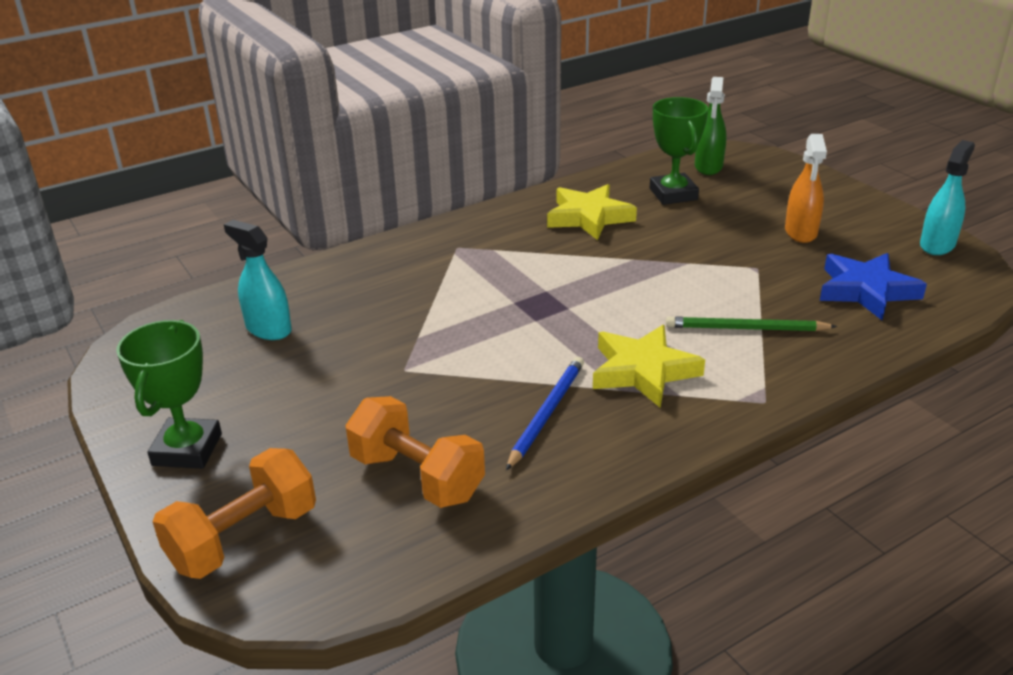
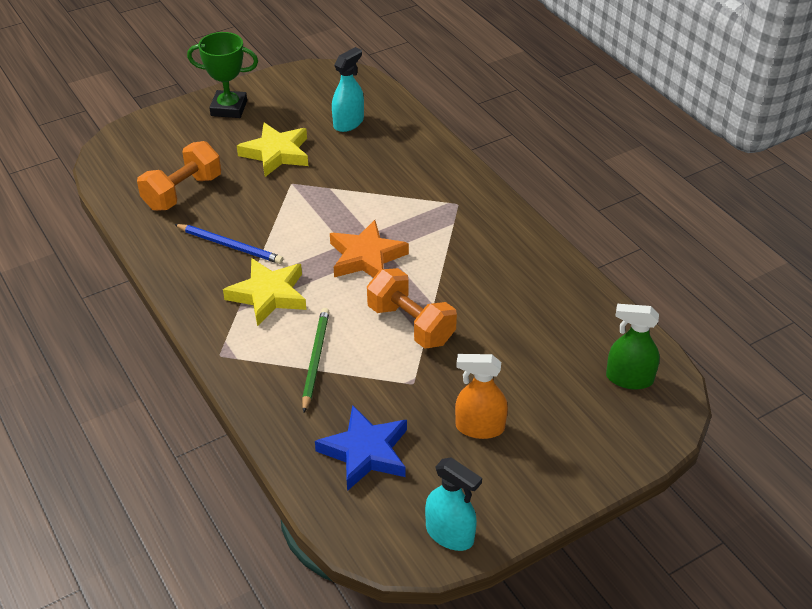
camera: 90 degrees right, 10 degrees up
(243, 538) = (151, 136): orange dumbbell -> orange dumbbell (411, 324)
(559, 303) = (366, 257): none -> orange star
(589, 217) = (510, 281): yellow star -> yellow star (276, 153)
(673, 194) = (560, 343): green trophy -> none

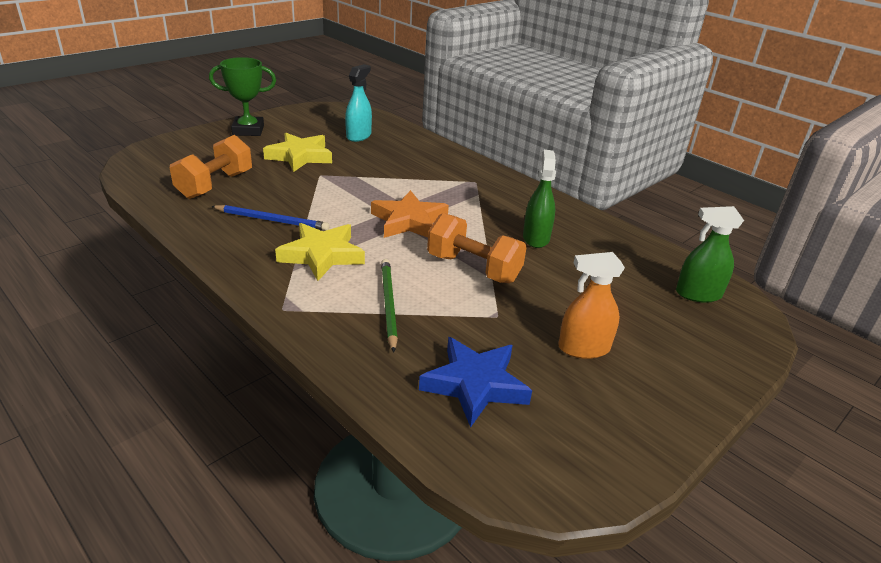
camera: 15 degrees left, 10 degrees down
(450, 534) = (607, 459): turquoise spray bottle -> none
(491, 290) = (536, 238): none -> green spray bottle

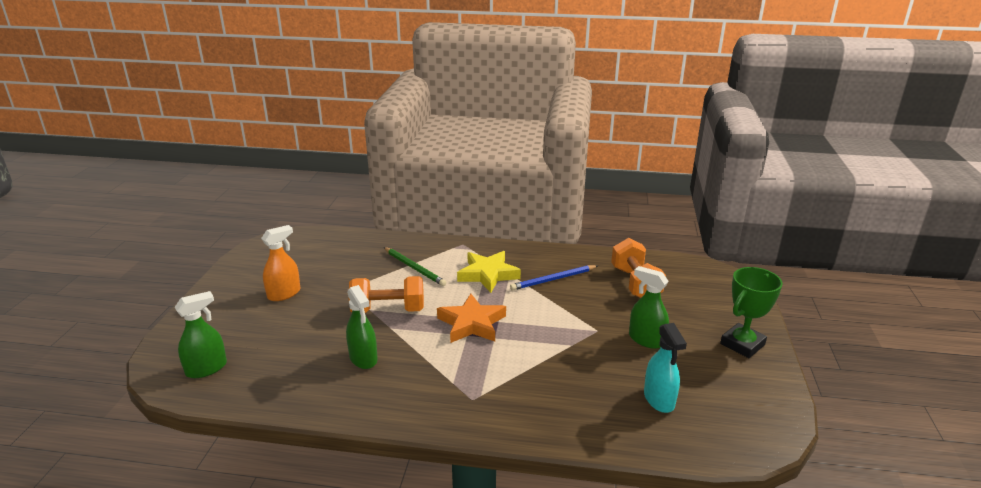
camera: 145 degrees right, 5 degrees down
(300, 156) = (646, 340): yellow star -> green spray bottle
(475, 385) = (333, 255): blue star -> none

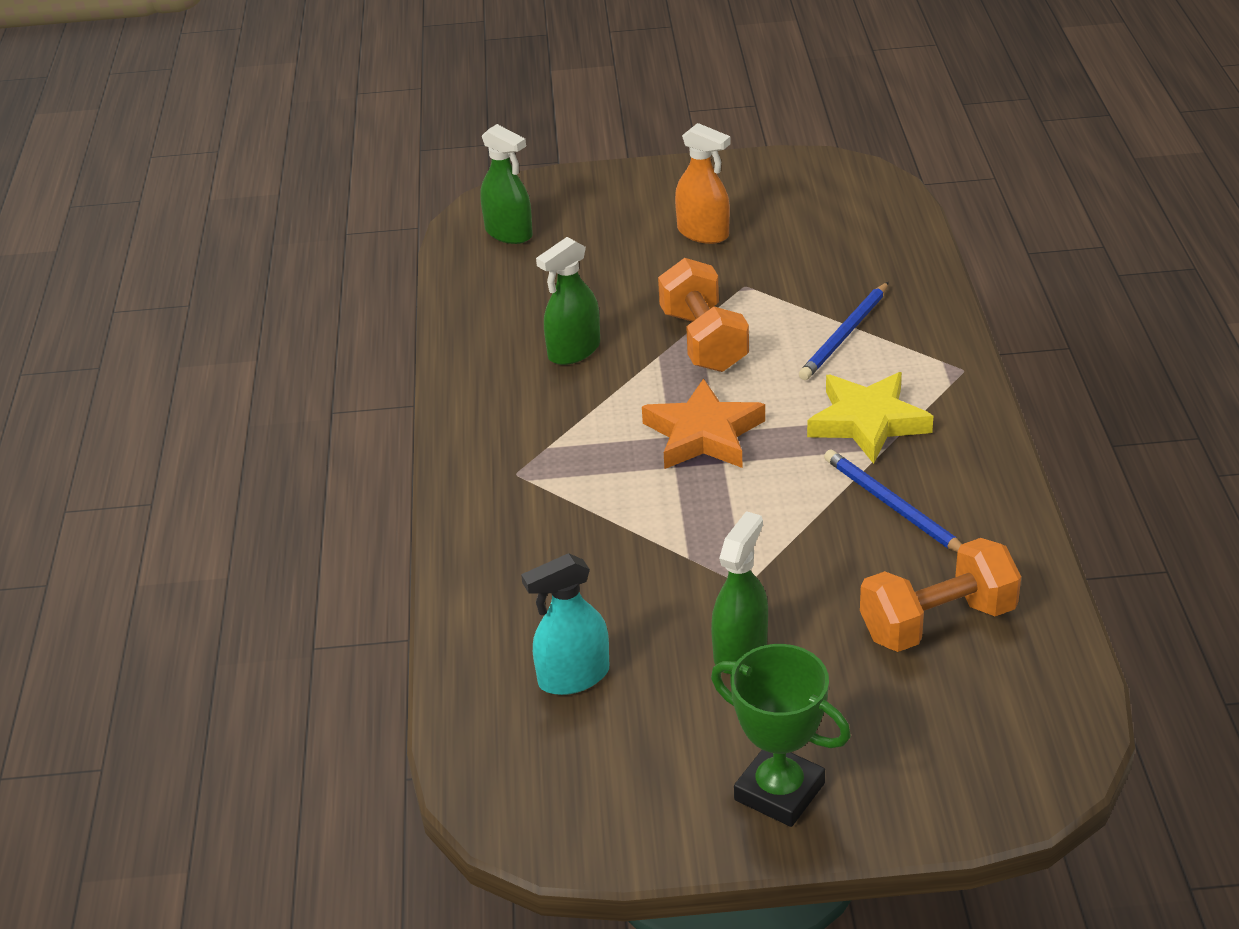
camera: 80 degrees right, 10 degrees up
(414, 268) = (845, 335): green pencil -> blue pencil

